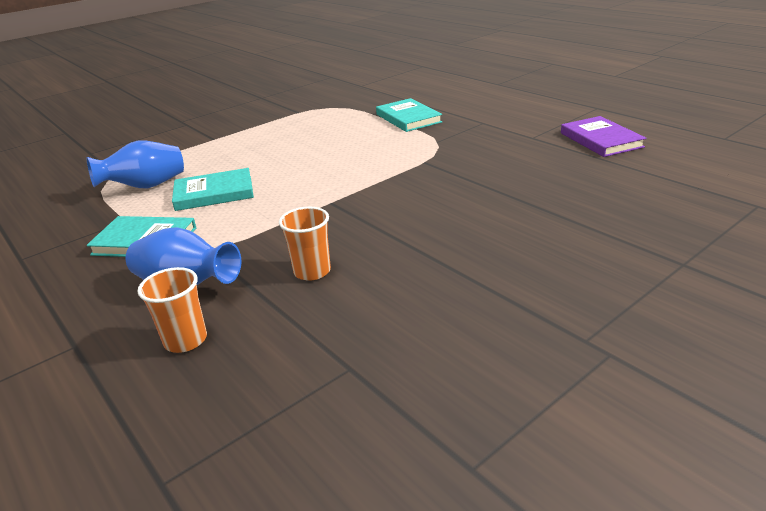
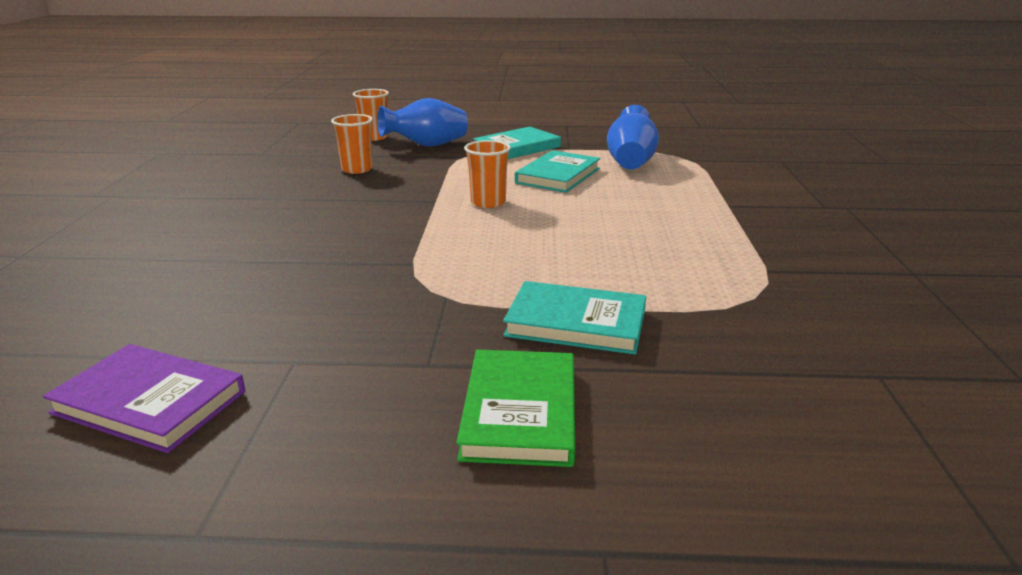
camera: 130 degrees right, 5 degrees down
(306, 187) = (488, 202): none -> orange cup
(474, 105) = (520, 412): none -> green book

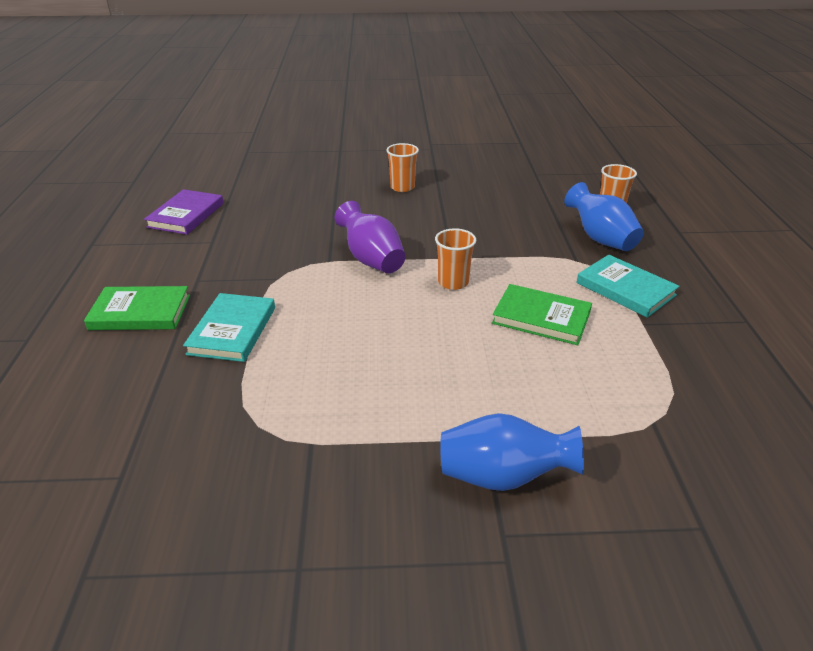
camera: 85 degrees right, 10 degrees up
(357, 169) = (515, 216): orange cup -> orange cup (402, 187)
(421, 238) = (371, 259): none -> purple vase
(558, 176) = (541, 318): turquoise book -> green book
(630, 162) = (613, 370): blue vase -> blue vase (502, 476)

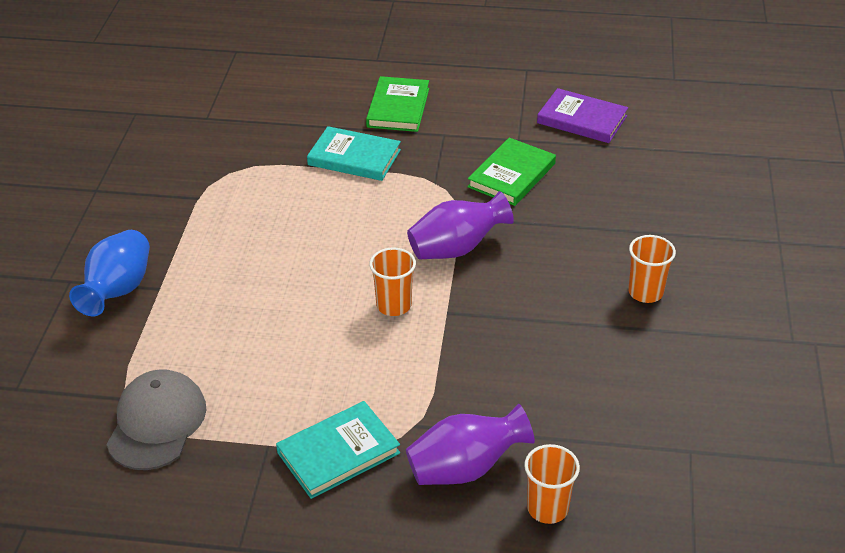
camera: 100 degrees right, 5 degrees up
(541, 318) = (306, 361): green book -> green book (511, 175)
(600, 238) = (465, 468): blue vase -> purple vase
(667, 393) = (157, 423): none -> grey cap

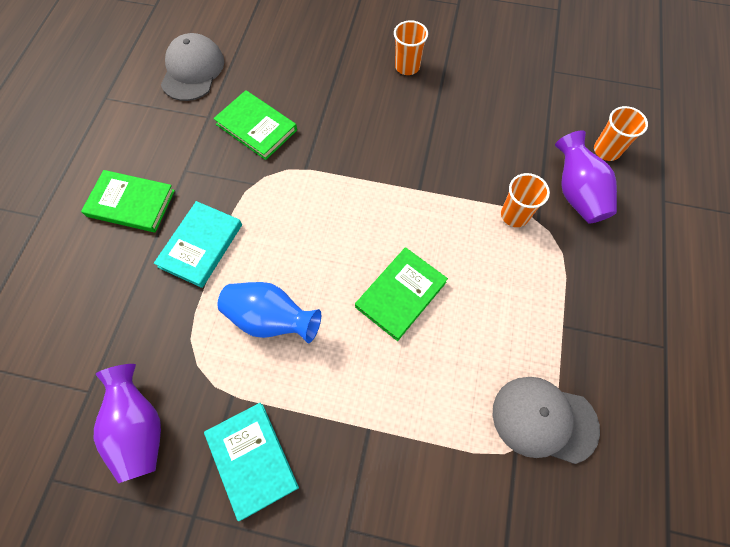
camera: 85 degrees left, 25 degrees up
(118, 290) = (368, 472): blue vase -> blue vase (271, 319)
(305, 303) = (401, 294): none -> green book
(338, 453) = (568, 274): turquoise book -> turquoise book (252, 459)
(394, 305) = (408, 226): orange cup -> orange cup (514, 215)
(456, 248) = (344, 175): purple vase -> purple vase (140, 427)
(582, 119) = (192, 70): purple book -> grey cap

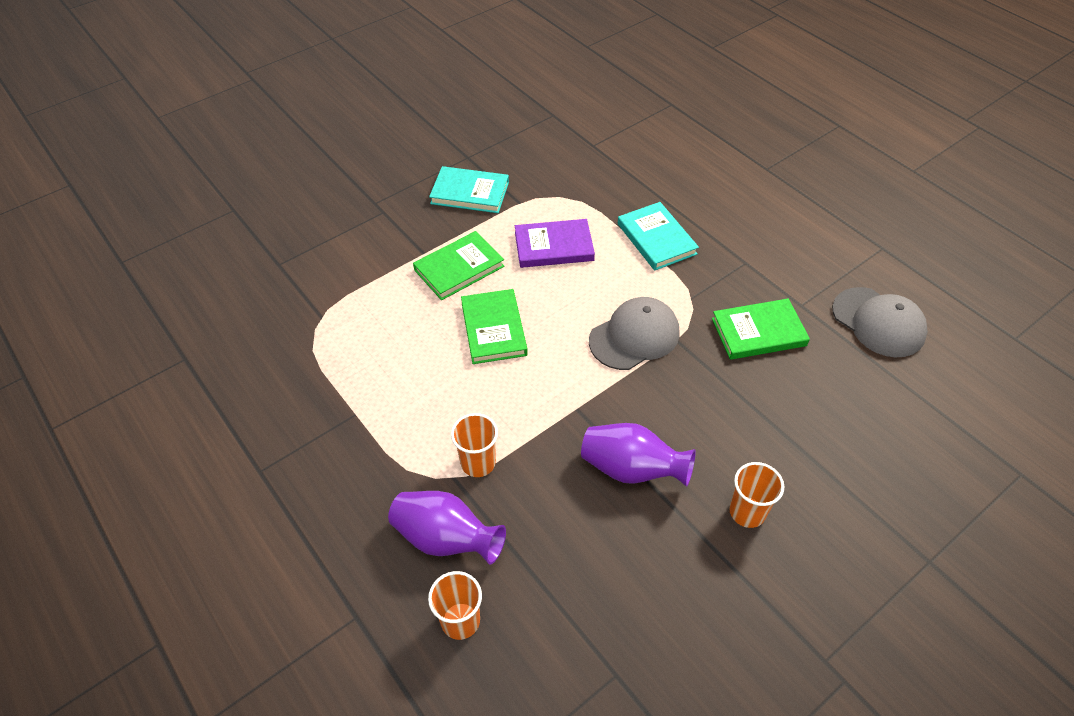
camera: 130 degrees right, 15 degrees down
(131, 203) = (736, 218): green book -> green book (459, 268)
(140, 427) = (545, 157): purple vase -> purple vase (631, 469)
(271, 319) = (554, 246): blue vase -> purple book
(544, 419) = (317, 346): grey cap -> grey cap (634, 336)

